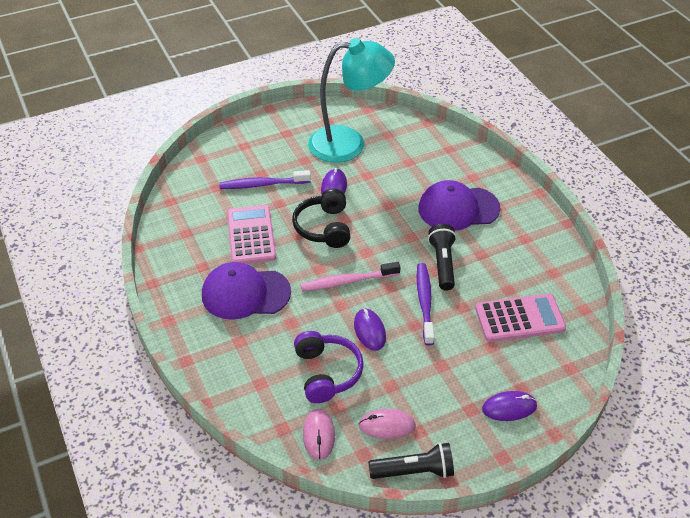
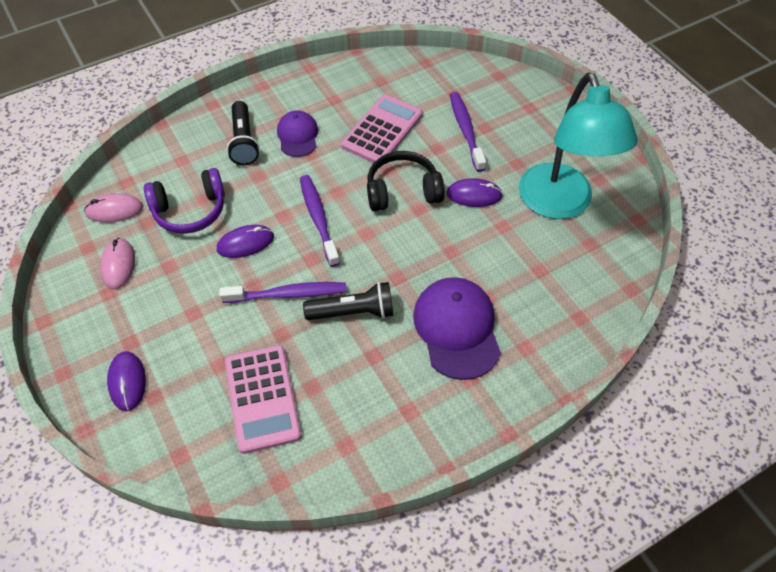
camera: 85 degrees right, 10 degrees up
(245, 293) = (298, 136): purple cap -> purple cap, size x0.60
(251, 235) = (382, 130): pink calculator -> pink calculator turned 45 degrees counterclockwise
(348, 281) = (318, 219): pink toothbrush -> purple toothbrush
(414, 471) = (59, 290): black flashlight -> black flashlight (243, 142)

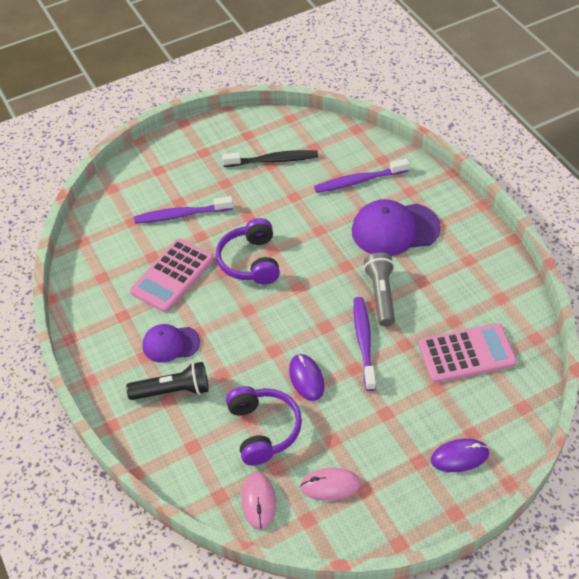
camera: 85 degrees left, 5 degrees down
(318, 219) = (280, 323): purple toothbrush -> purple toothbrush (359, 181)
(353, 312) = (381, 295): black flashlight -> grey flashlight
(382, 130) = (172, 276): pink calculator -> pink calculator turned 90 degrees counterclockwise
(402, 191) = (251, 261): black headphones -> purple headphones
(474, 195) = (259, 213): purple mouse -> none
(560, 204) = (272, 160): turquoise lamp -> black toothbrush

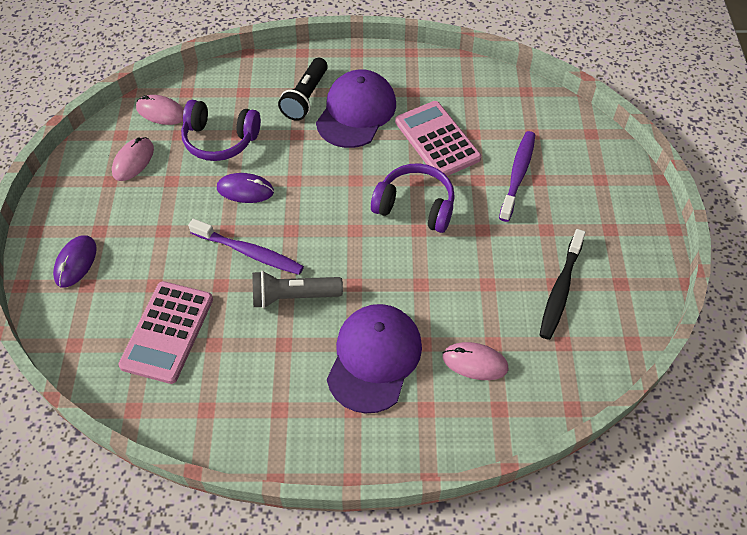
camera: 115 degrees right, 5 degrees up
(170, 344) = (356, 112): purple cap -> purple cap, size x1.66
(359, 181) = (475, 362): purple toothbrush -> pink mouse
(381, 295) = (293, 296): grey flashlight -> grey flashlight turned 150 degrees clockwise

